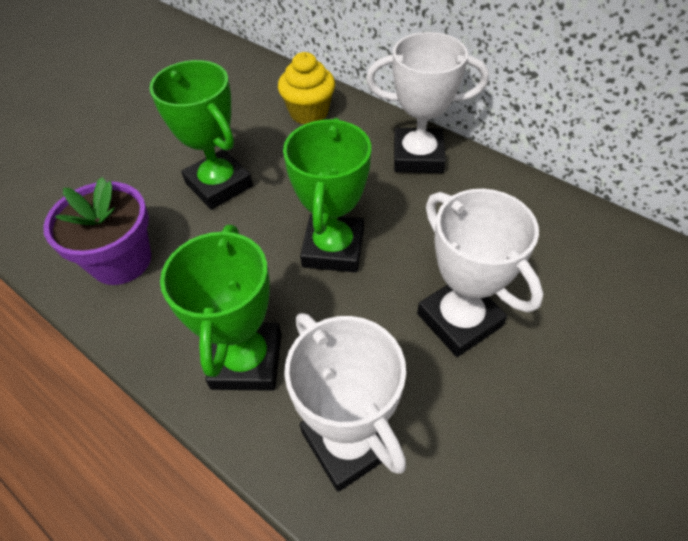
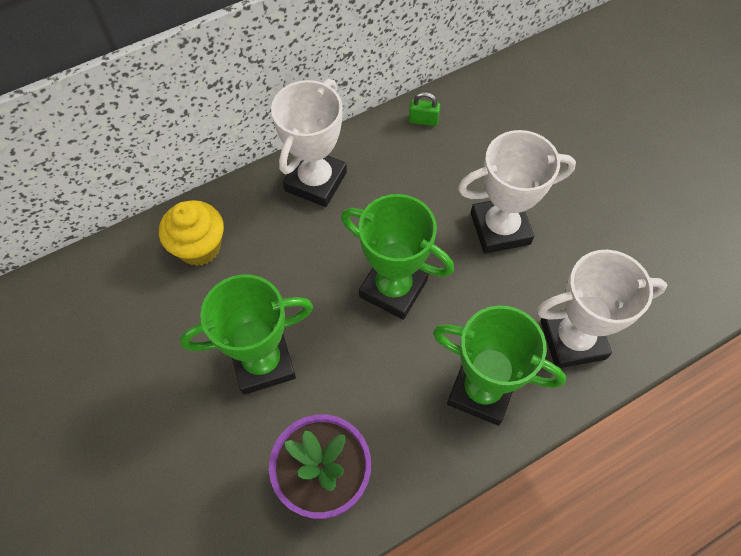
camera: 70 degrees left, 10 degrees up
(550, 209) = (423, 120): none -> green padlock

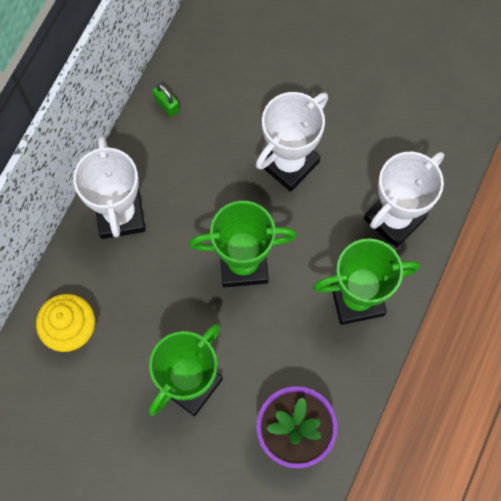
camera: 35 degrees left, 10 degrees up
(423, 120) = (167, 105): green padlock -> green padlock turned 75 degrees clockwise

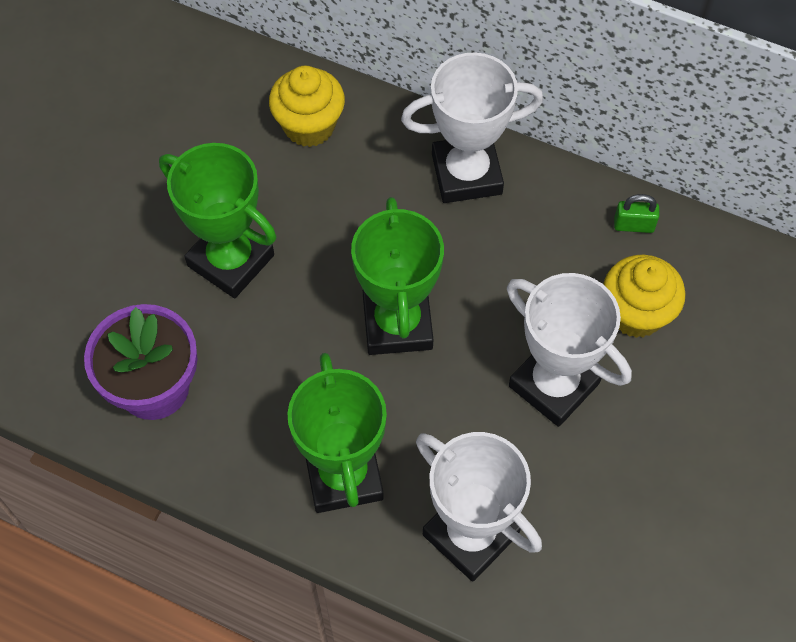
camera: 90 degrees right, 10 degrees down
(167, 105) = (633, 225): green padlock -> green padlock turned 45 degrees clockwise
(236, 109) = (636, 313): none -> yellow cupcake

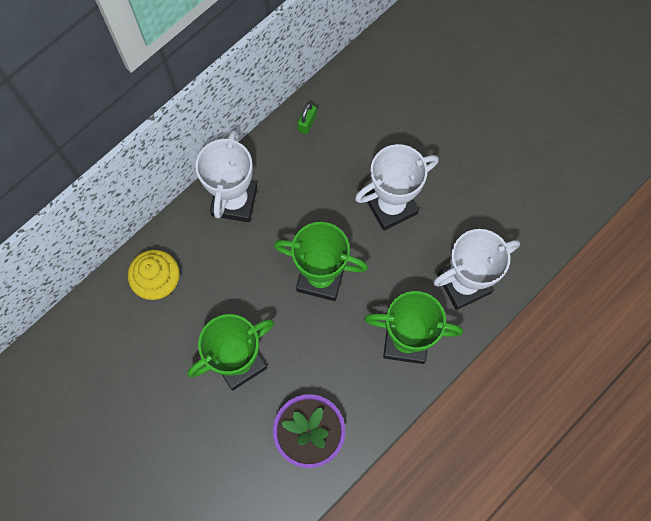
camera: 70 degrees left, 10 degrees up
(636, 313) = (363, 145): yellow cupcake -> none

